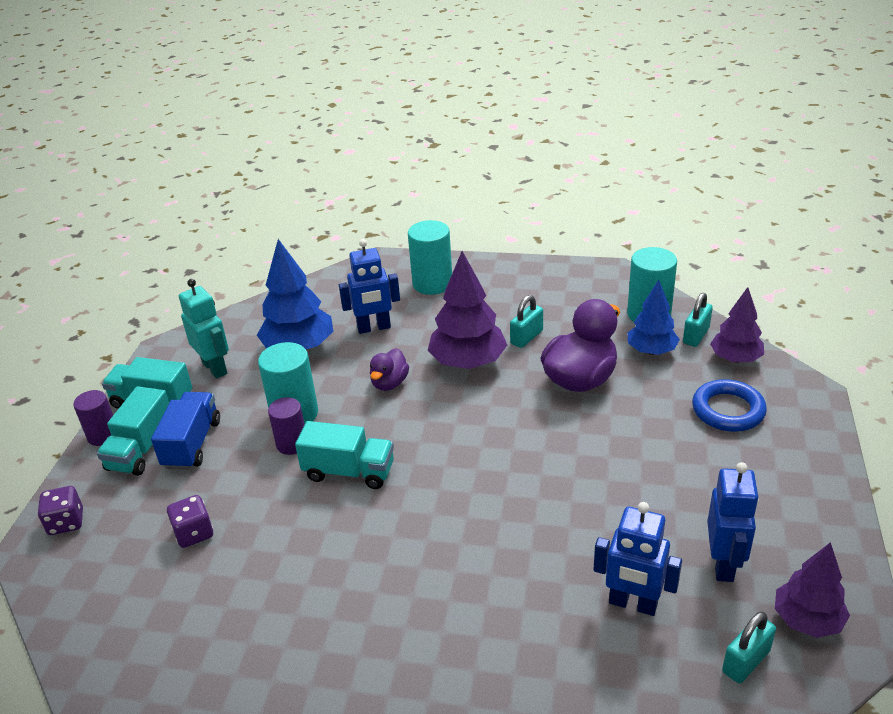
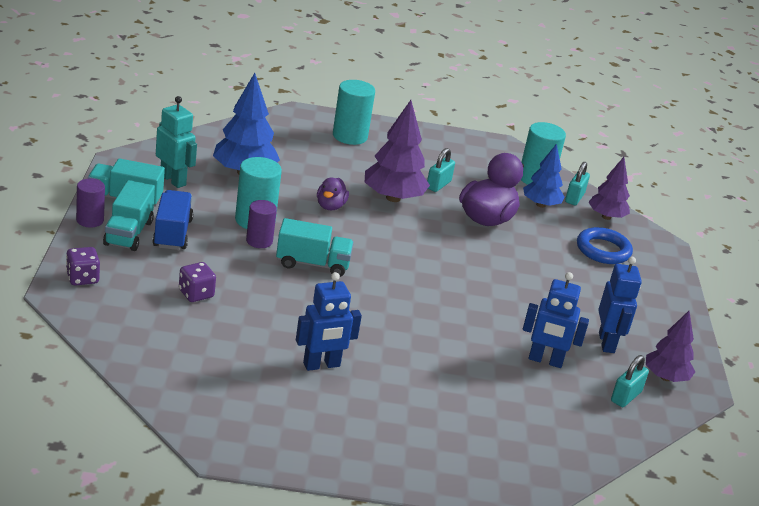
camera: 15 degrees left, 5 degrees down
(374, 328) = (306, 164): blue robot -> blue robot (321, 365)

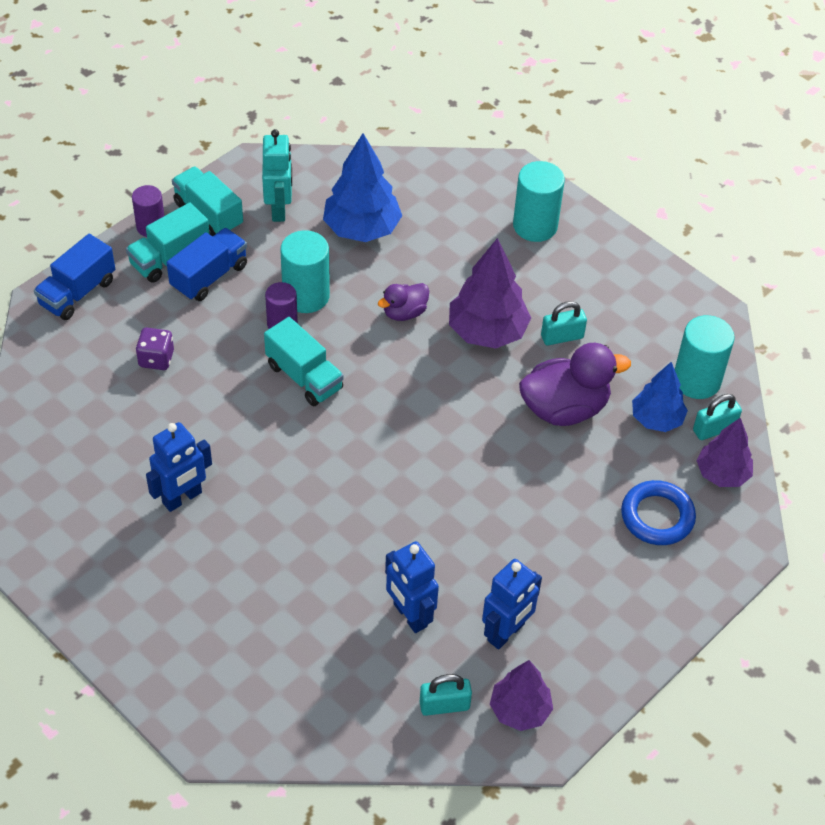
camera: 45 degrees right, 20 degrees up
(82, 278) = (77, 293): purple dice -> blue truck
(321, 365) = (182, 498): blue robot -> blue robot turned 60 degrees counterclockwise

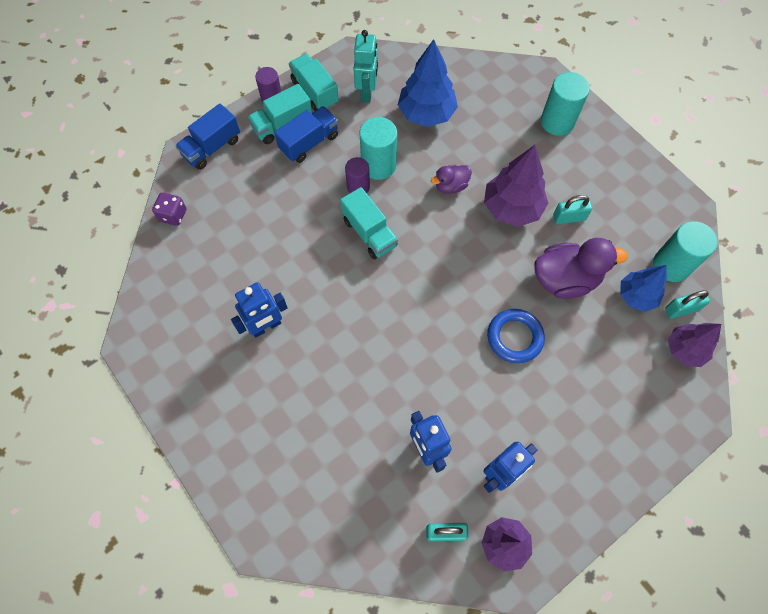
camera: 10 degrees right, 15 degrees up
(156, 359) = (262, 207): purple dice -> purple dice (173, 215)
(657, 516) = (629, 382): blue ring -> blue ring (514, 337)

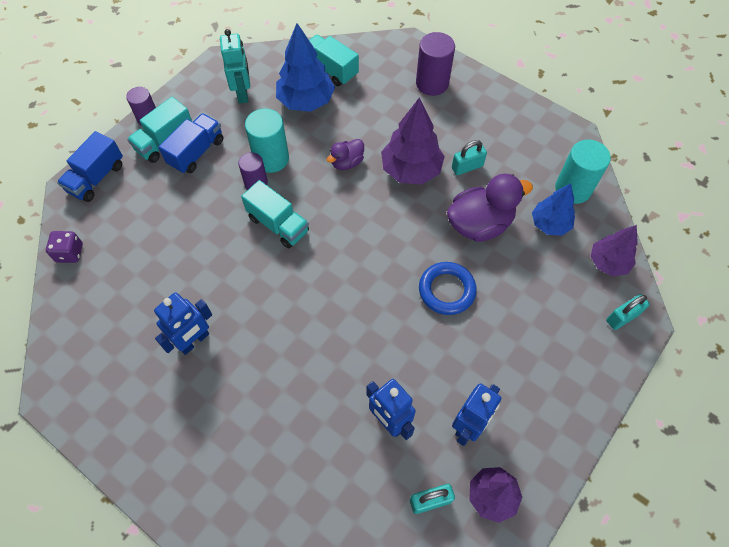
camera: 15 degrees left, 5 degrees down
(315, 92) = (191, 104): turquoise truck -> turquoise truck (331, 69)
(557, 122) = (432, 83): turquoise cylinder -> purple cylinder
(681, 309) = (594, 226): turquoise padlock -> turquoise padlock (622, 317)

